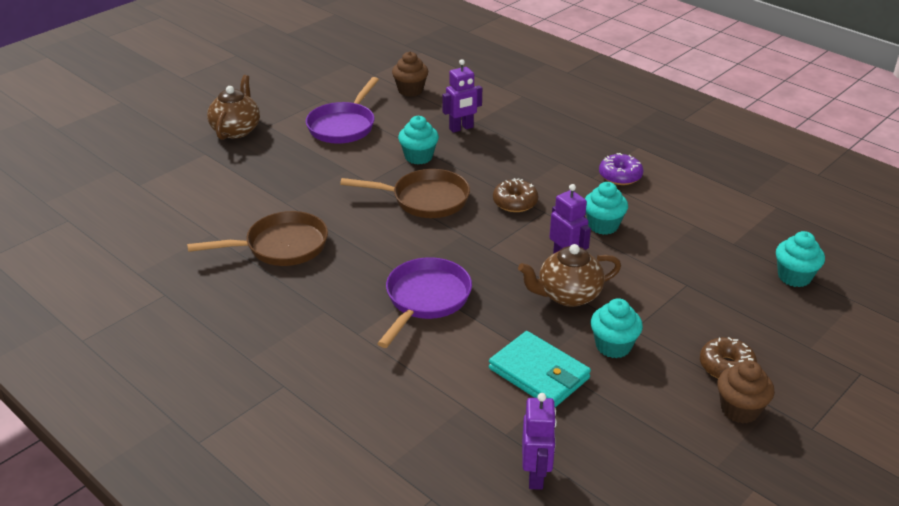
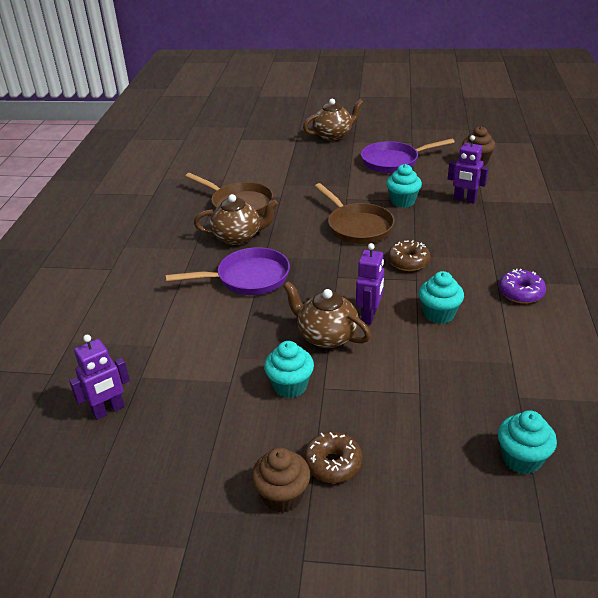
camera: 55 degrees right, 0 degrees up
(344, 274) = (238, 237): none -> brown teapot
(539, 373) = (220, 363): turquoise wallet -> none

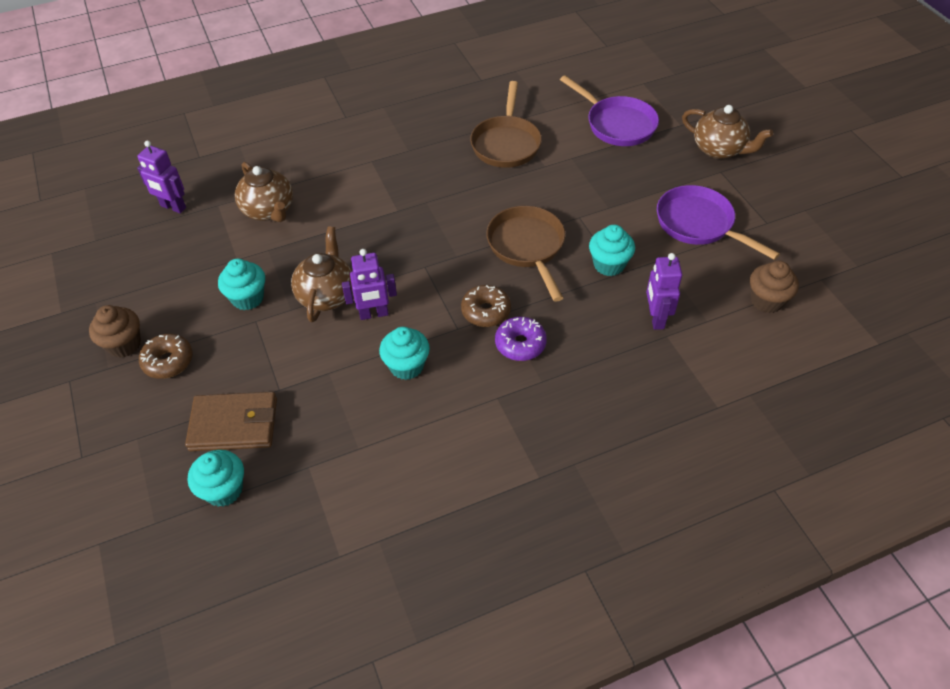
camera: 60 degrees right, 15 degrees up
(238, 237) = (446, 169): brown teapot -> brown teapot (269, 210)
(248, 278) = (384, 206): purple pan -> purple pan (617, 124)
(357, 226) = (527, 247): brown pan -> brown pan turned 135 degrees clockwise
(445, 433) = (234, 424): none -> brown wallet
(520, 293) = (486, 425): purple donut -> purple donut (520, 344)

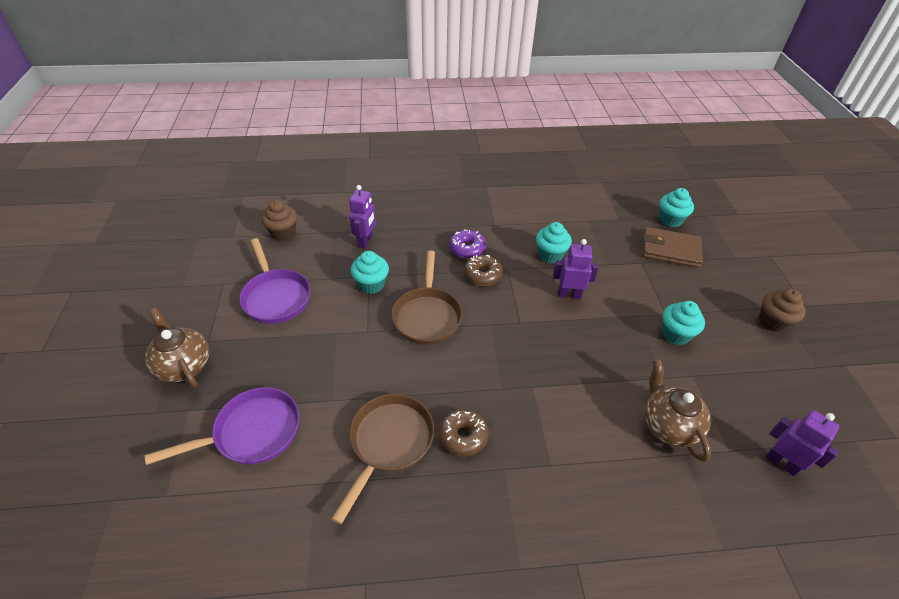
camera: 165 degrees left, 5 degrees down
(168, 361) = (730, 300): brown donut -> brown donut (463, 436)
(326, 295) = (607, 319): brown teapot -> none
(617, 124) = (252, 432): purple pan -> purple pan turned 90 degrees clockwise

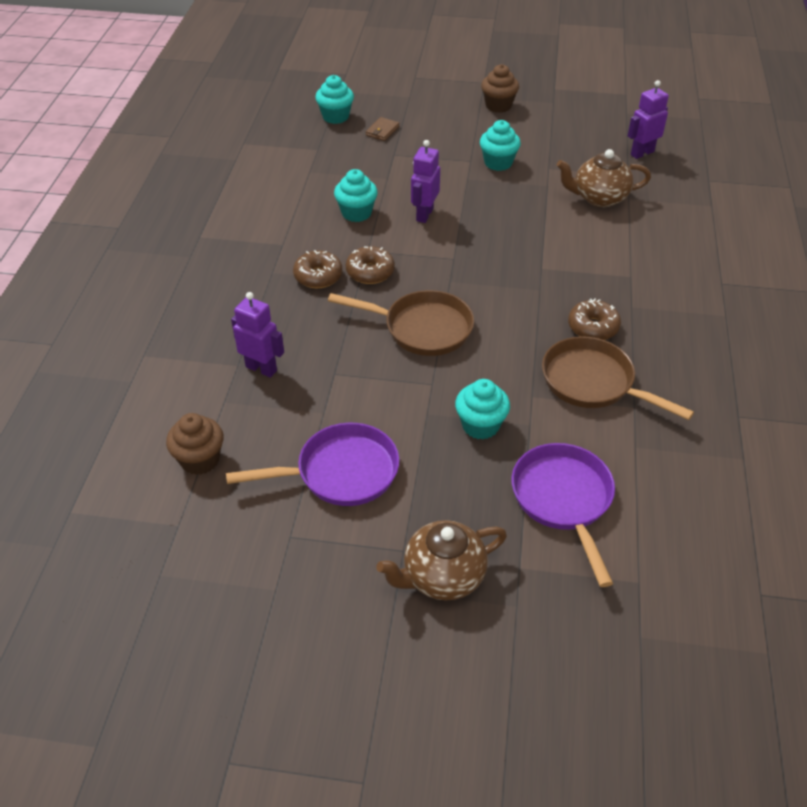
camera: 75 degrees left, 0 degrees up
(371, 284) = (351, 371): turquoise cupcake -> turquoise cupcake (480, 425)
(467, 249) = (318, 276): purple donut -> brown donut
(670, 250) = (382, 131): brown wallet -> brown wallet, size x0.50

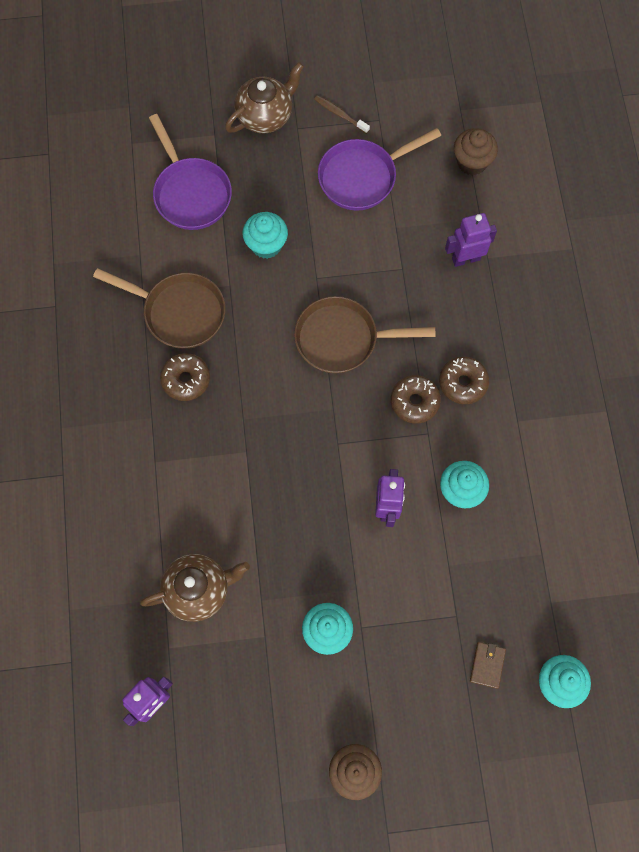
camera: 165 degrees right, 25 degrees up
(261, 368) = (465, 259): purple robot -> purple robot turned 150 degrees clockwise
(339, 555) = (340, 114): none -> brown toothbrush

